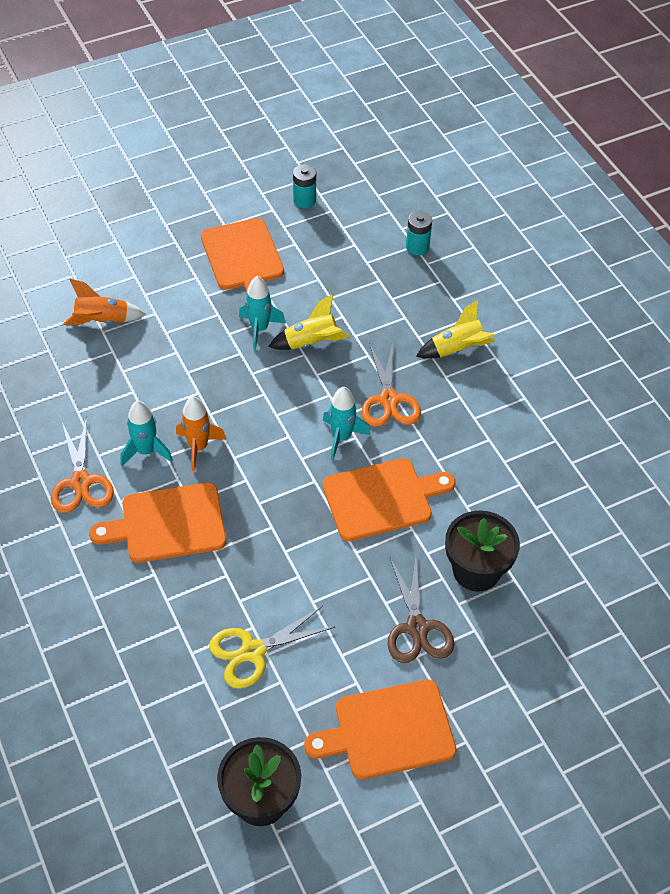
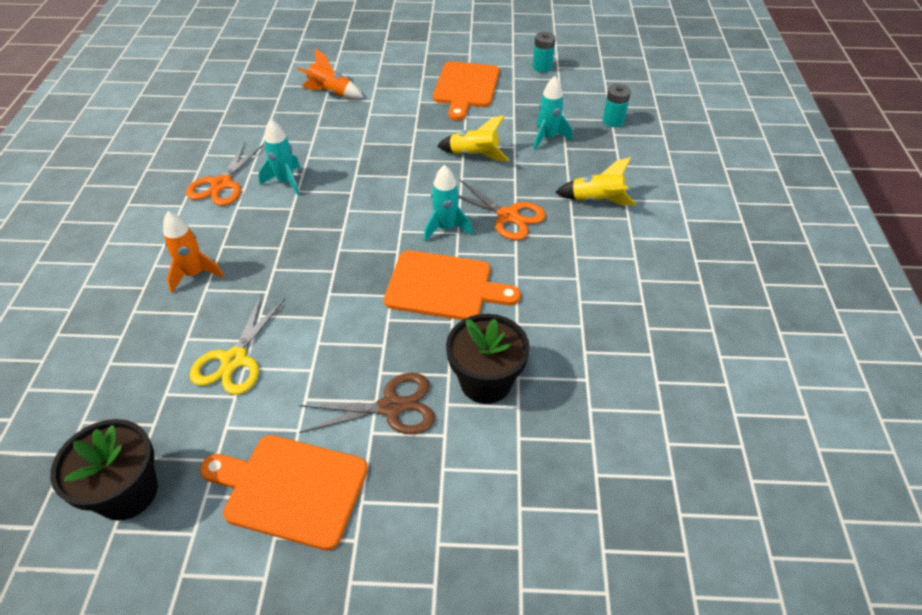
camera: 30 degrees right, 5 degrees down
(168, 523) = (256, 236): orange cutting board -> none
(198, 447) = (326, 193): orange rocket -> orange rocket (195, 274)
(253, 651) = (234, 360): yellow scissors -> yellow scissors turned 75 degrees counterclockwise
(259, 329) = (441, 134): turquoise rocket -> turquoise rocket (548, 138)
(389, 400) = (508, 216): orange scissors -> orange scissors turned 75 degrees counterclockwise
(417, 628) = (391, 407): brown scissors -> brown scissors turned 120 degrees counterclockwise

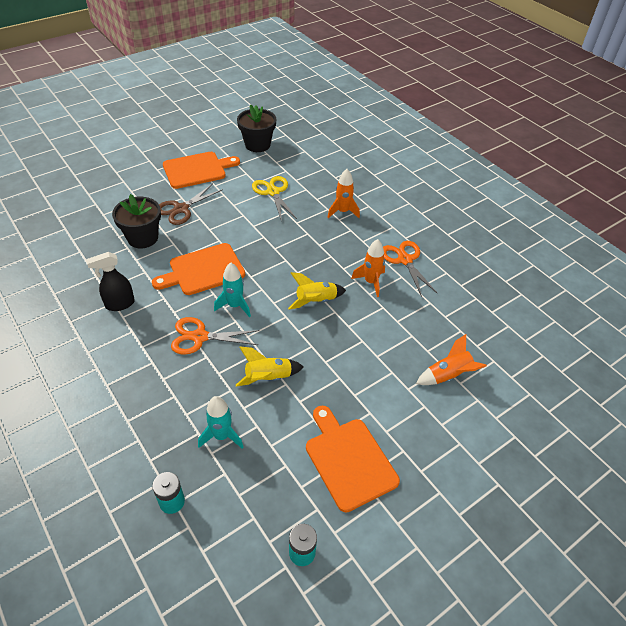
camera: 140 degrees right, 0 degrees up
(286, 182) = (371, 282): turquoise rocket -> orange rocket
(573, 294) = (119, 304): none -> black spray bottle
(596, 201) = (140, 387): yellow rocket -> yellow rocket (316, 301)

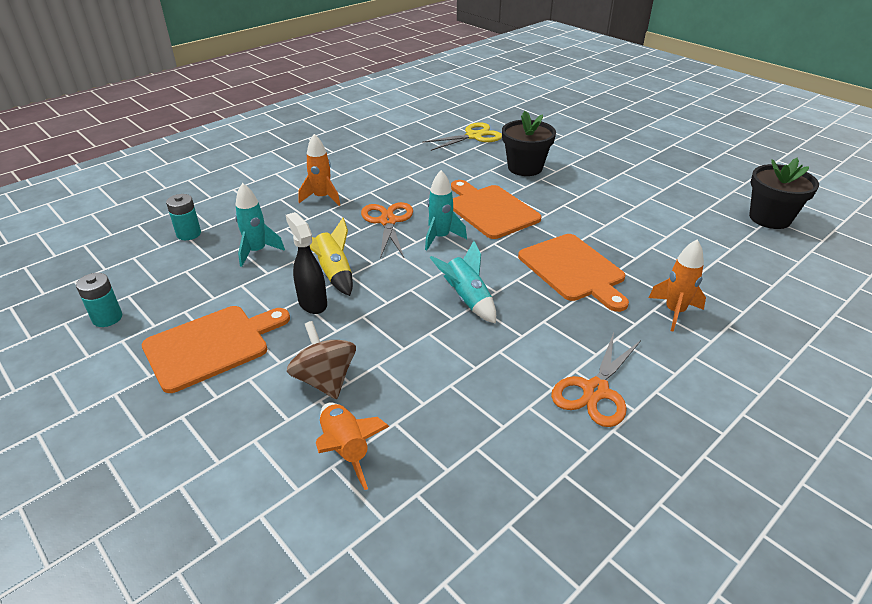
camera: 85 degrees right, 10 degrees down
(119, 304) = (423, 171): black spray bottle -> black spray bottle (312, 303)
(181, 209) = (588, 182): brown scissors -> none
(197, 170) = (670, 182): orange cutting board -> orange cutting board (573, 270)
(273, 192) = (671, 242): yellow scissors -> yellow scissors (474, 136)
(316, 301) = (467, 299): yellow rocket -> turquoise rocket
(371, 282) = (525, 351): orange rocket -> orange rocket (322, 198)
(390, 385) = (325, 380): none -> brown spinning top
(405, 260) = (595, 391): orange scissors -> orange scissors turned 150 degrees clockwise

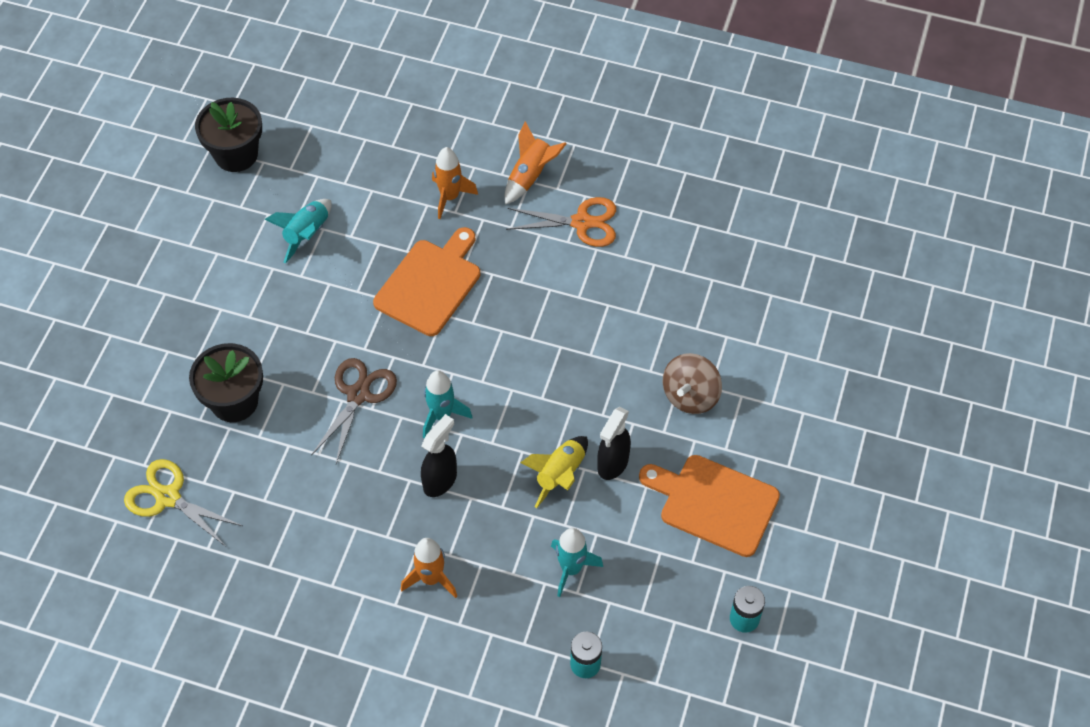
camera: 120 degrees left, 20 degrees up
(346, 449) = (739, 344): orange rocket -> orange rocket (530, 176)
(388, 221) = (440, 480): orange scissors -> black spray bottle
(467, 299) = (528, 347): turquoise rocket -> turquoise rocket (307, 234)
(490, 210) = (358, 395): orange cutting board -> brown scissors

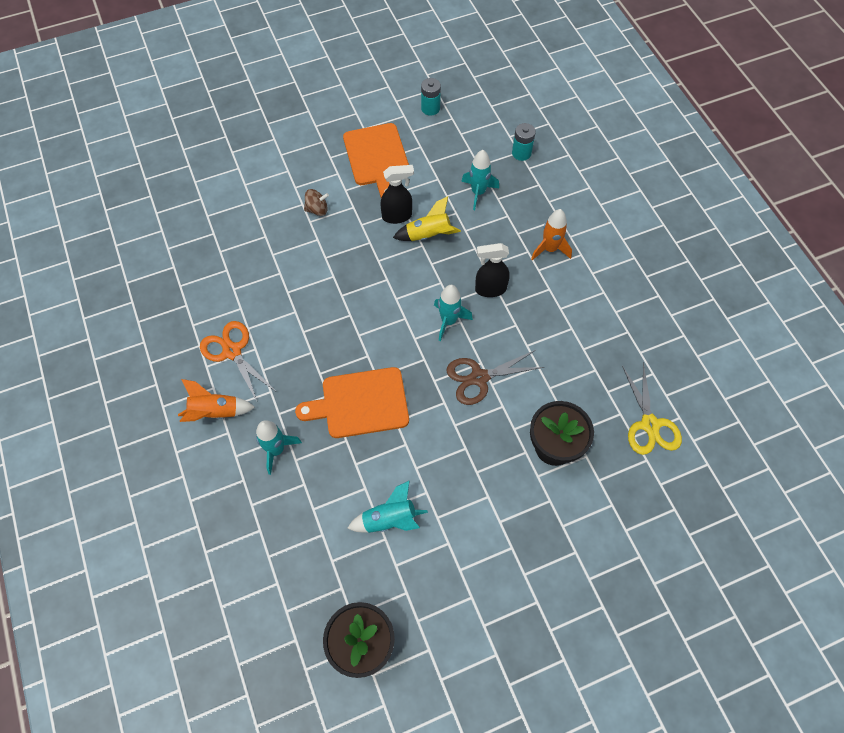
camera: 130 degrees left, 5 degrees up
(450, 197) = (276, 450): orange rocket -> turquoise rocket
(690, 396) = (317, 209): brown spinning top -> brown spinning top, size x0.64

